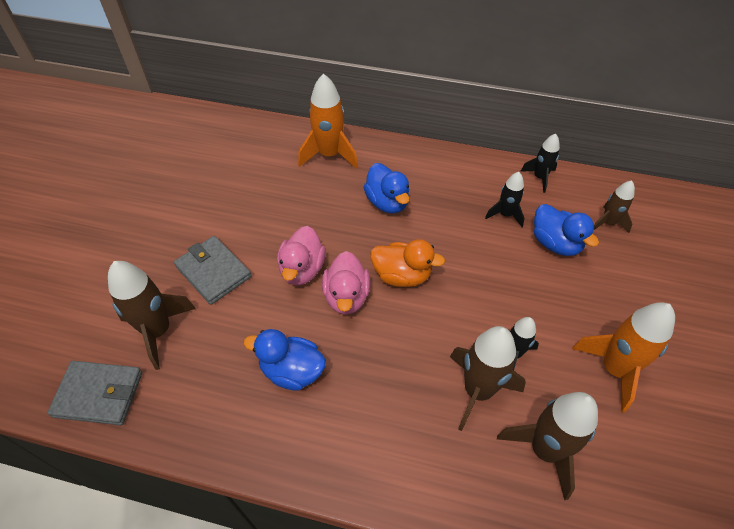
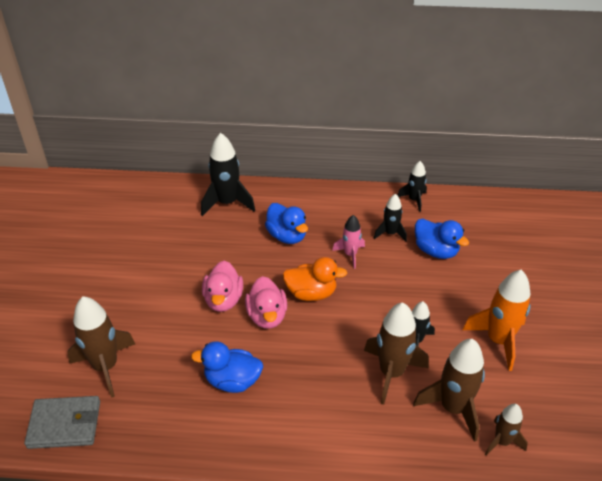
camera: 10 degrees left, 10 degrees down
(213, 272) = (144, 312): grey wallet -> none
(329, 155) = (227, 203): orange rocket -> black rocket
(454, 234) = (350, 255): none -> pink rocket
(608, 223) = (476, 229): brown rocket -> brown rocket (502, 441)

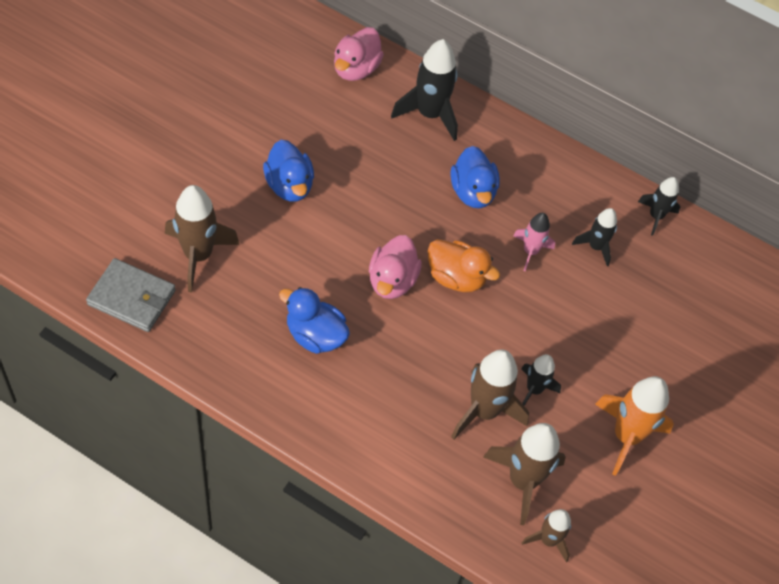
camera: 20 degrees right, 15 degrees up
(223, 300) = (356, 238): pink duck -> pink duck (356, 69)
(436, 251) = (634, 295): blue duck -> blue duck (289, 185)

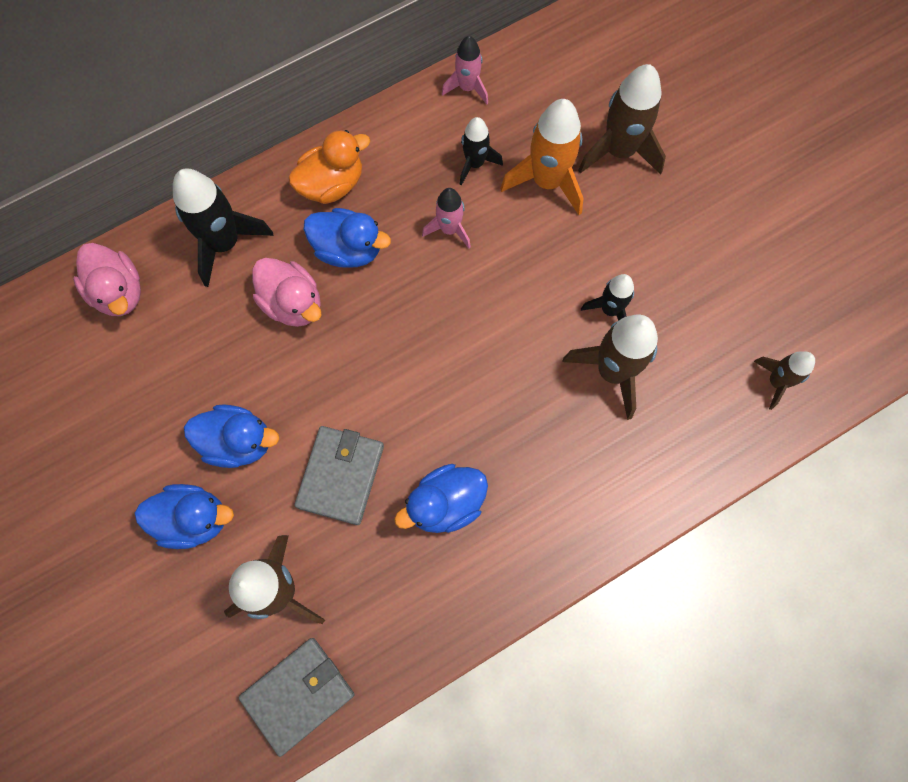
camera: 55 degrees left, 15 degrees up
(221, 182) = (193, 519): none -> blue duck
(299, 258) = (340, 476): none -> grey wallet
(392, 280) = (417, 388): pink duck -> pink duck (293, 303)
(456, 277) = (444, 319): orange duck -> orange duck (332, 184)
(522, 481) = (704, 373): brown rocket -> brown rocket (619, 151)
(626, 436) = (697, 249): orange rocket -> orange rocket (547, 181)
(656, 216) = (467, 88): black rocket -> pink rocket

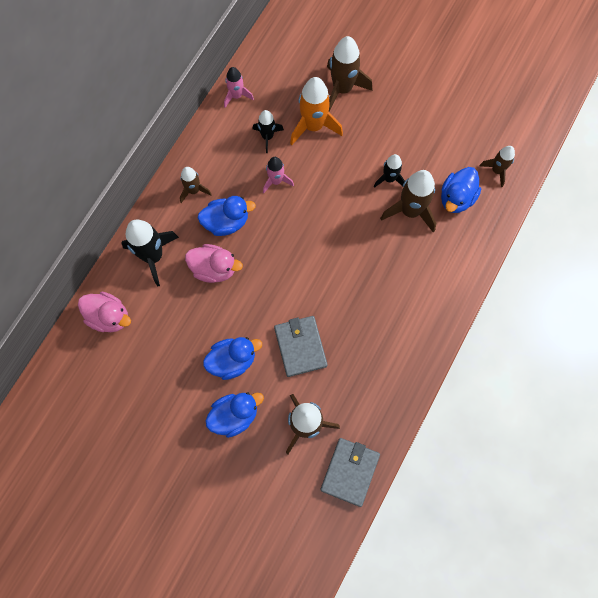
camera: 30 degrees left, 0 degrees up
(332, 184) = (194, 190): orange duck -> brown rocket
(445, 504) = (365, 329): blue duck -> blue duck (456, 198)

